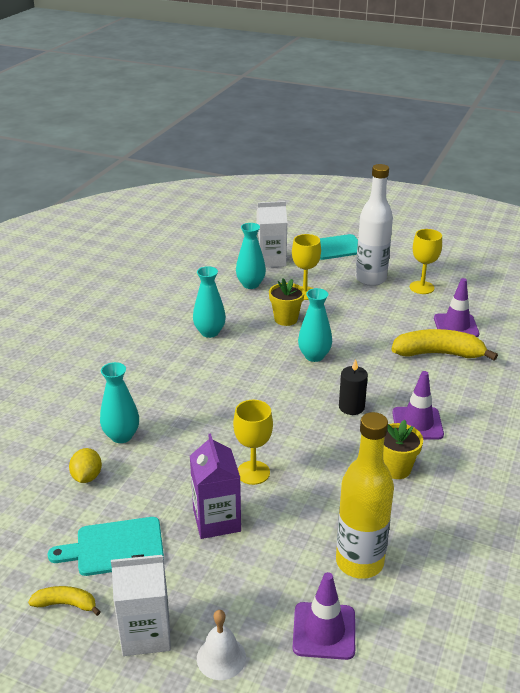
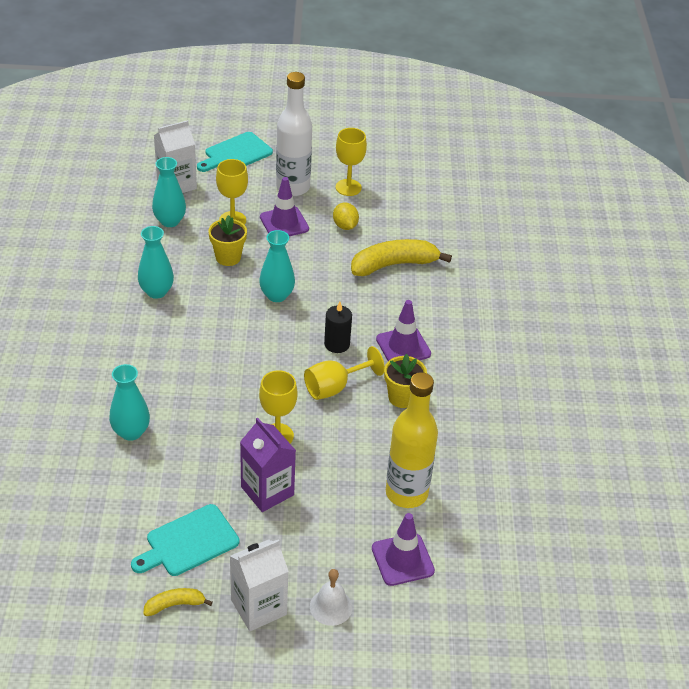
camera: 25 degrees left, 10 degrees up
(87, 477) = (122, 483): yellow lemon -> yellow lemon (345, 226)
(331, 443) = (335, 387): none -> yellow goblet
(456, 326) = (398, 228): purple traffic cone -> purple traffic cone (284, 223)

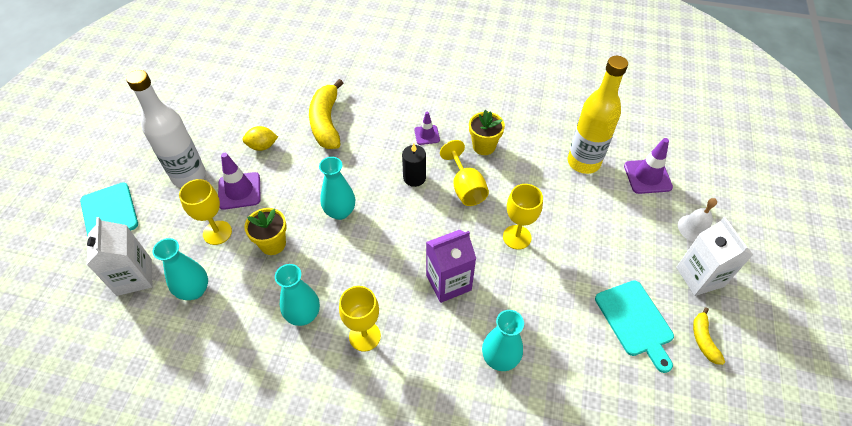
camera: 75 degrees left, 10 degrees up
(267, 491) = (578, 253): purple carton -> purple carton (448, 282)
(348, 187) = (209, 135): yellow goblet -> yellow goblet (364, 336)
(403, 346) = (427, 135): purple traffic cone -> purple traffic cone, size x0.61

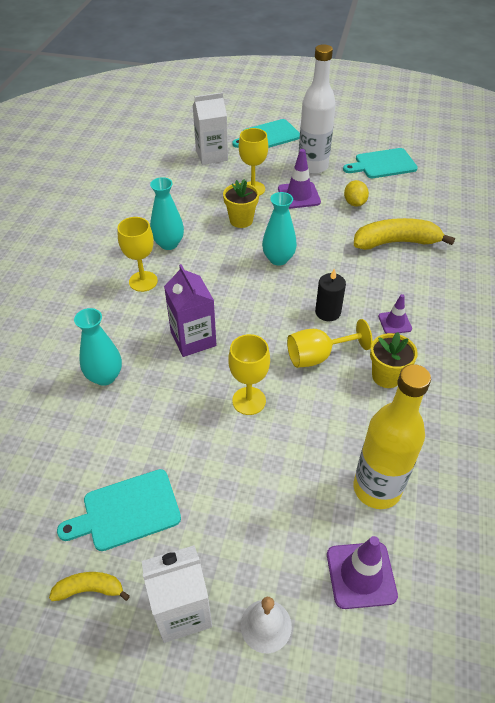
camera: 90 degrees right, 5 degrees down
(194, 290) = (197, 185): turquoise vase -> none
(202, 118) = (382, 164): none -> turquoise cutting board

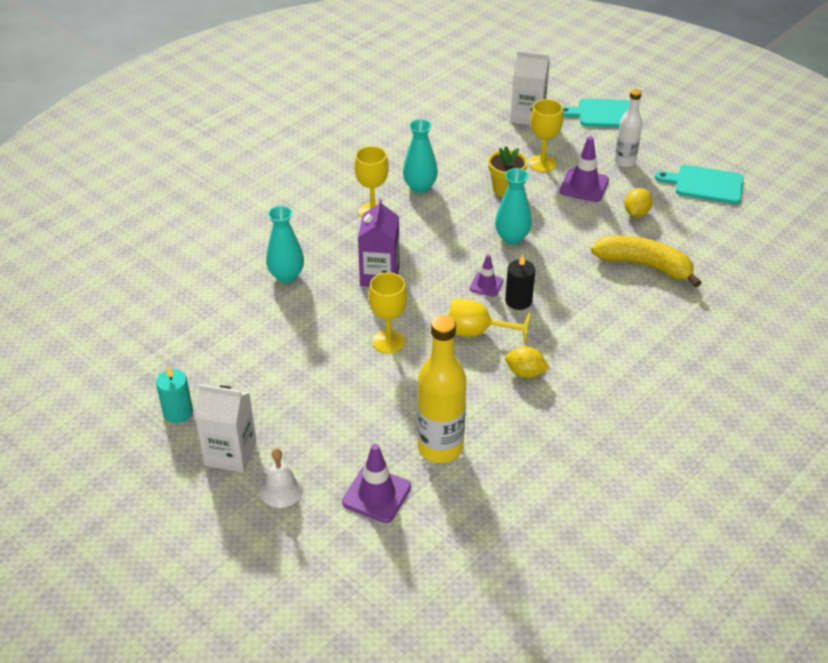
camera: 30 degrees right, 5 degrees down
(90, 589) = (178, 412): yellow banana -> turquoise candle
(127, 511) = (236, 376): turquoise cutting board -> none
(313, 166) = (625, 161): white bottle -> white bottle, size x0.60
(386, 376) = (525, 373): yellow flower pot -> yellow lemon
(394, 322) = (574, 334): purple traffic cone -> purple traffic cone (486, 285)

